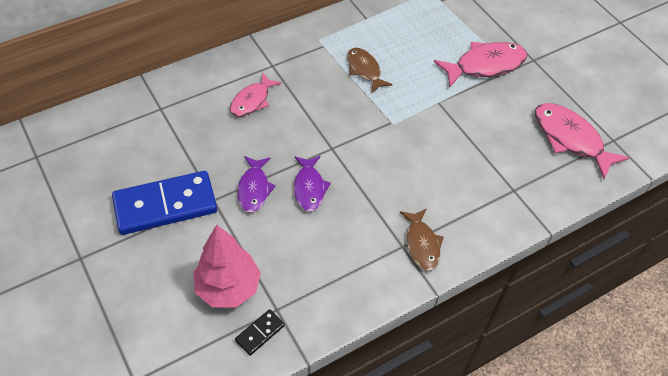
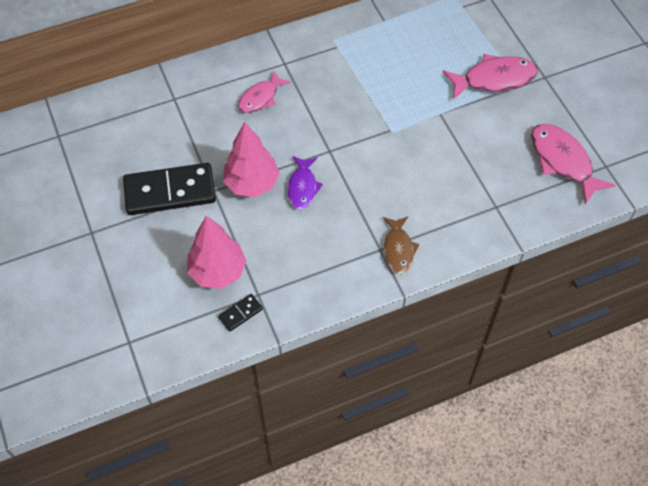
camera: 10 degrees right, 5 degrees up
(165, 205) = (170, 191): blue domino -> black domino
(254, 189) = (252, 184): purple fish -> pink tree
(364, 70) = (373, 75): brown fish -> none

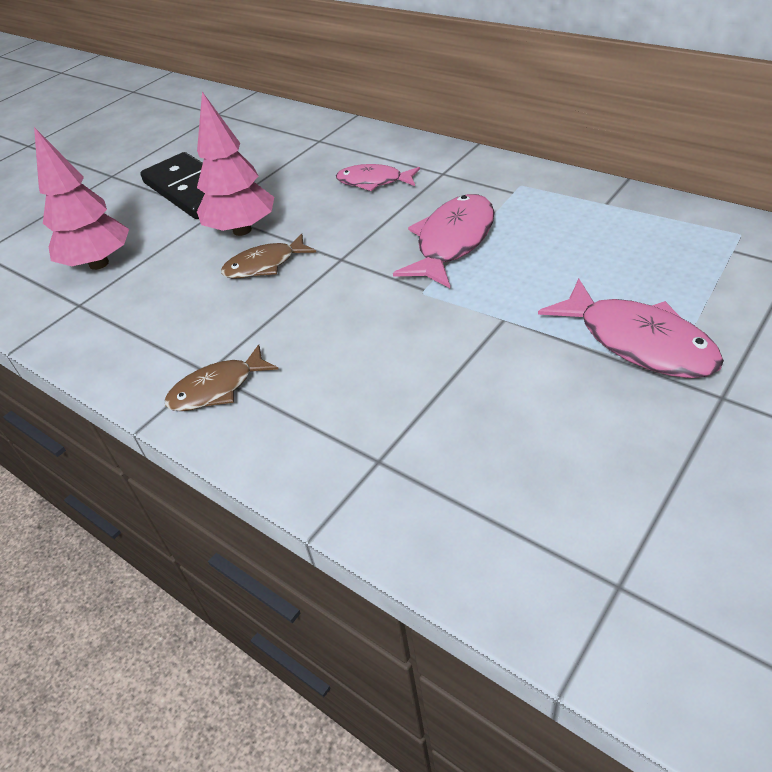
camera: 65 degrees right, 15 degrees down
(240, 313) = (44, 304): black domino -> none
(302, 187) = (264, 265): purple fish -> brown fish
(563, 161) = (560, 509): pink fish -> pink fish (452, 242)

